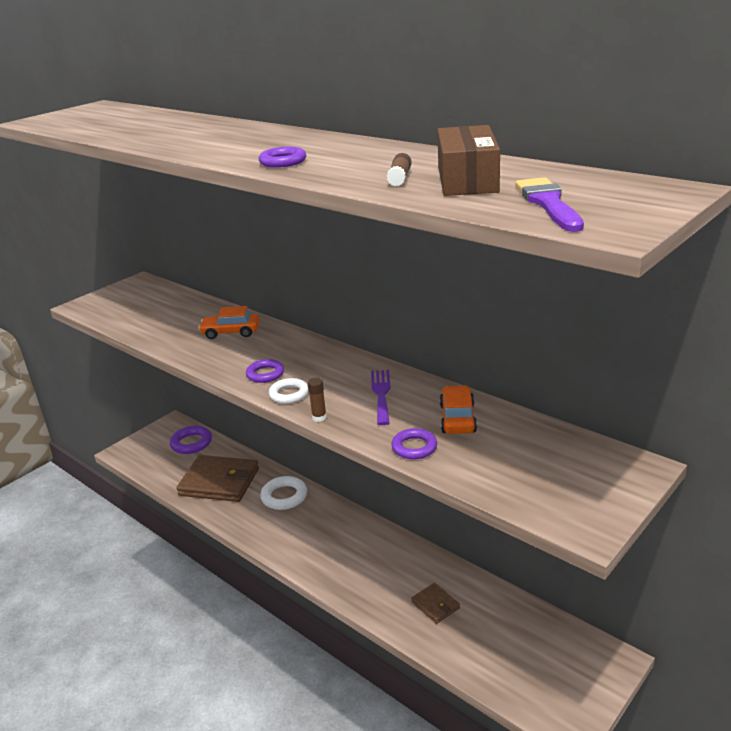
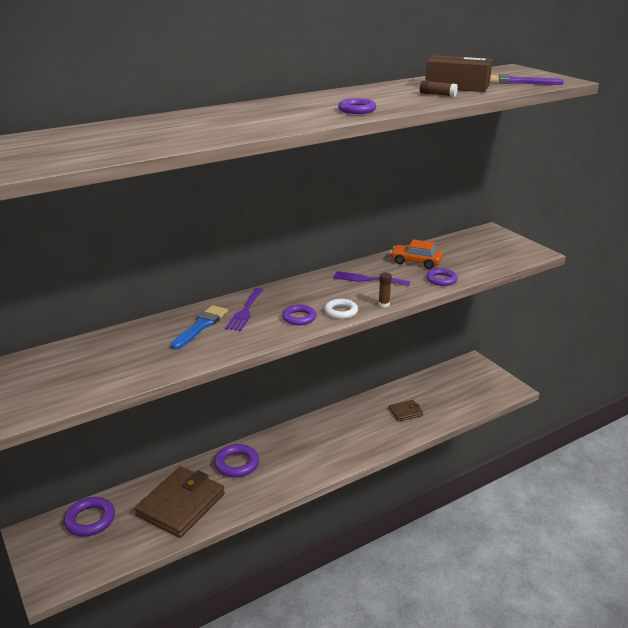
camera: 75 degrees left, 0 degrees up
(231, 332) = (201, 326): orange car -> blue brush
(268, 344) = (245, 311): none -> purple fork
(284, 496) = (236, 464): white ring -> purple ring

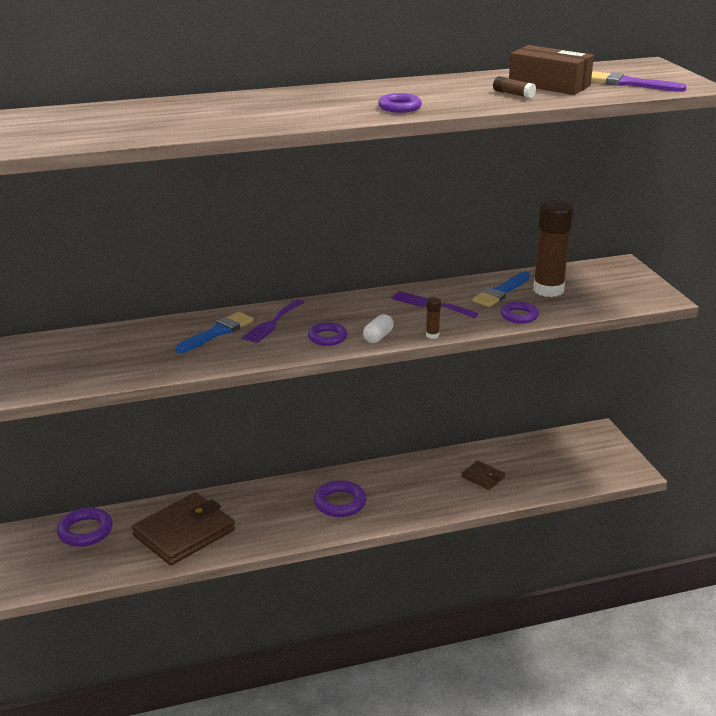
camera: 15 degrees right, 0 degrees up
(236, 464) = (260, 501): purple ring -> purple ring (340, 503)
(341, 311) = (378, 337): white ring -> white capsule
(405, 412) = (483, 477): brown wallet -> brown wallet turned 45 degrees clockwise
(416, 262) = (501, 292): orange car -> blue brush
(450, 256) = (548, 290): none -> brown glue stick

